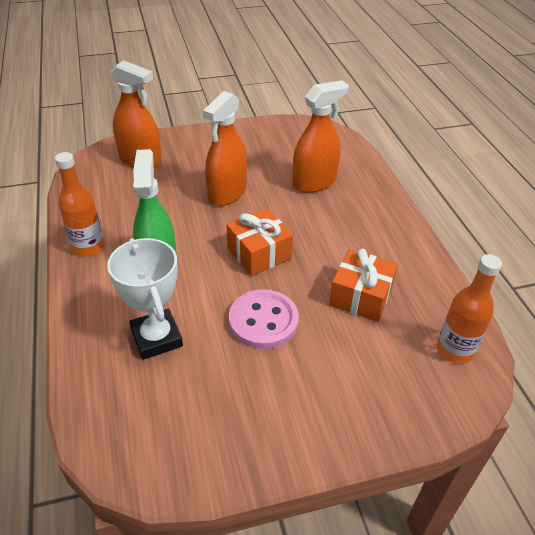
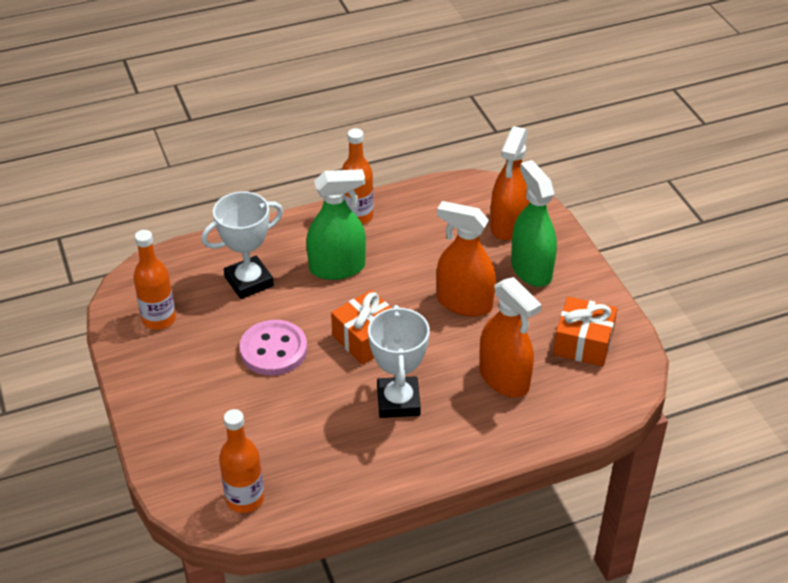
camera: 85 degrees right, 0 degrees up
(196, 428) = (159, 319): none -> orange bottle
(198, 155) = (531, 269): none -> green spray bottle
(335, 240) = (398, 401): none -> white trophy
(361, 296) = (313, 423): orange gift -> orange gift (583, 343)

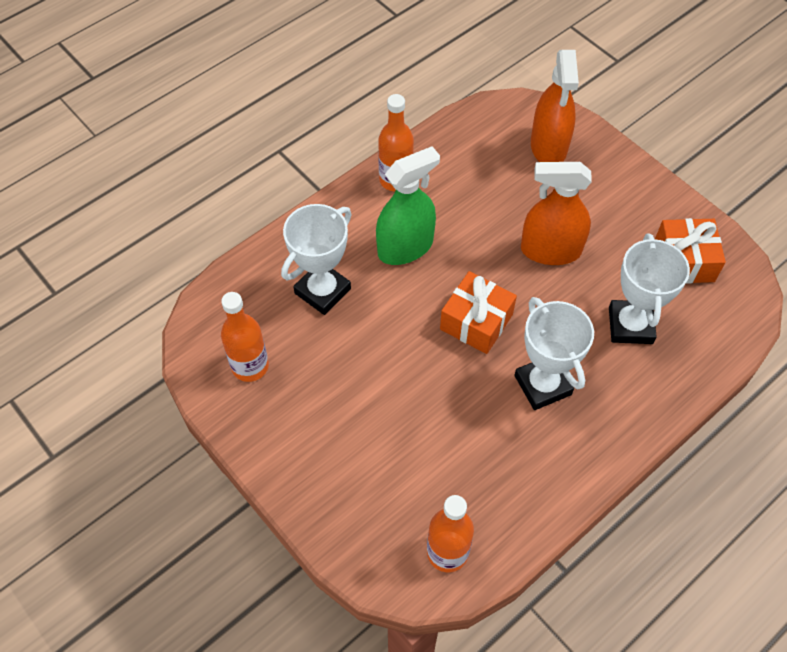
camera: 20 degrees left, 15 degrees up
(273, 350) = (389, 365): pink button -> none
(504, 378) = (630, 325): orange spray bottle -> white trophy
(531, 269) = (595, 192): green spray bottle -> none

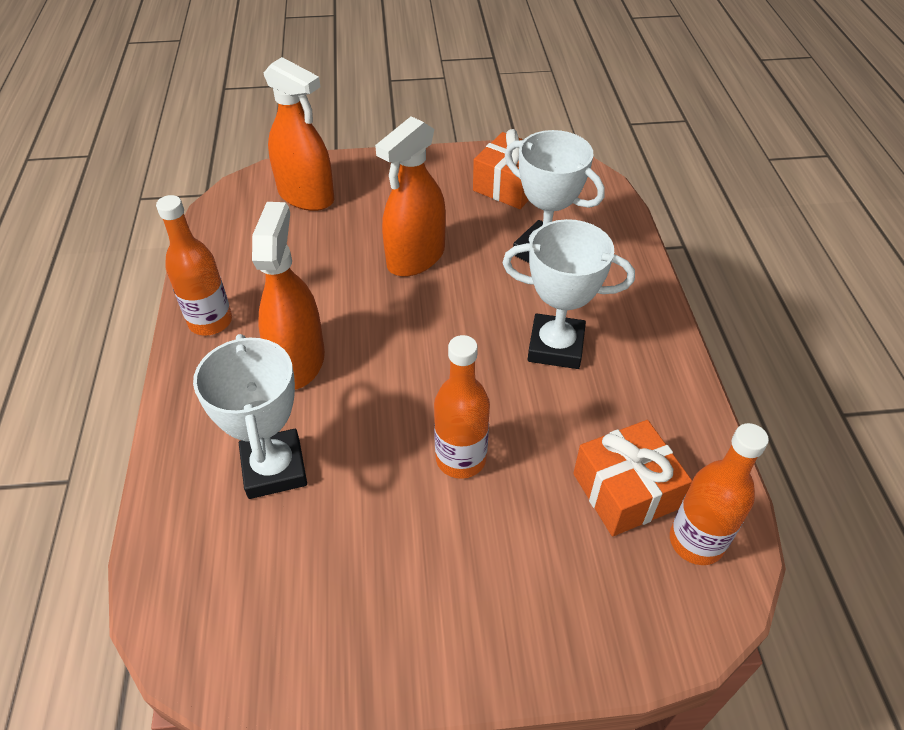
camera: 55 degrees left, 10 degrees down
(250, 366) = (300, 611): orange bottle -> orange bottle (461, 459)
(405, 247) = (298, 361): green spray bottle -> orange spray bottle
(476, 322) = (441, 355): orange gift -> orange gift (625, 491)

